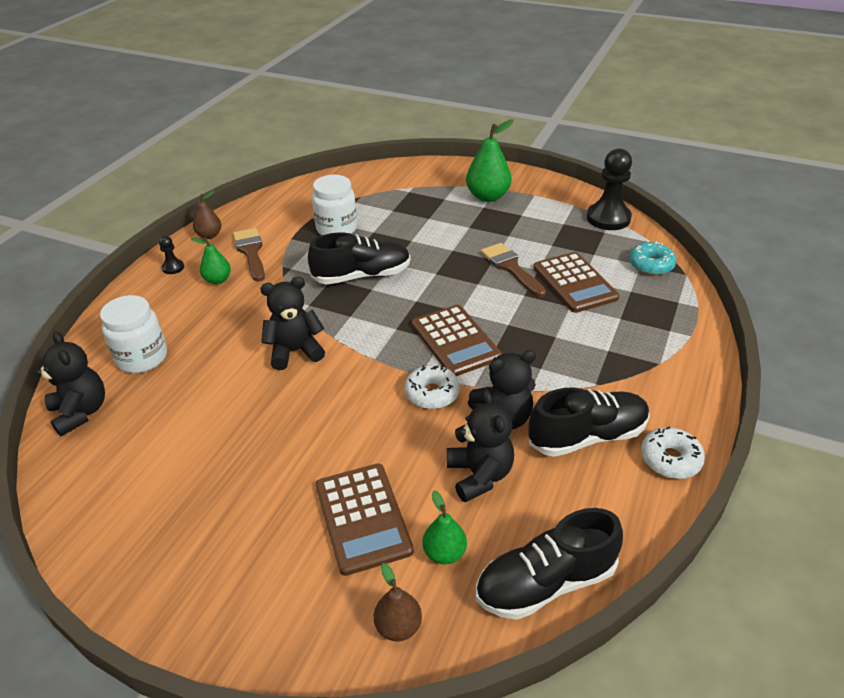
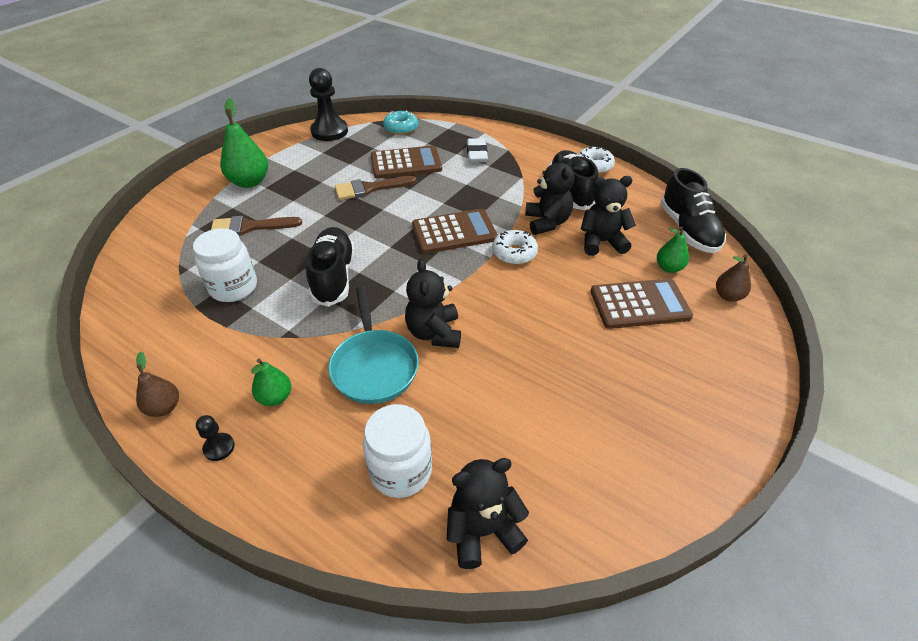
camera: 80 degrees left, 5 degrees up
(251, 252) = (232, 364): brown brush -> brown brush (249, 227)
(251, 322) = (374, 366): none -> turquoise pan
(631, 336) = (477, 153): none -> white eraser

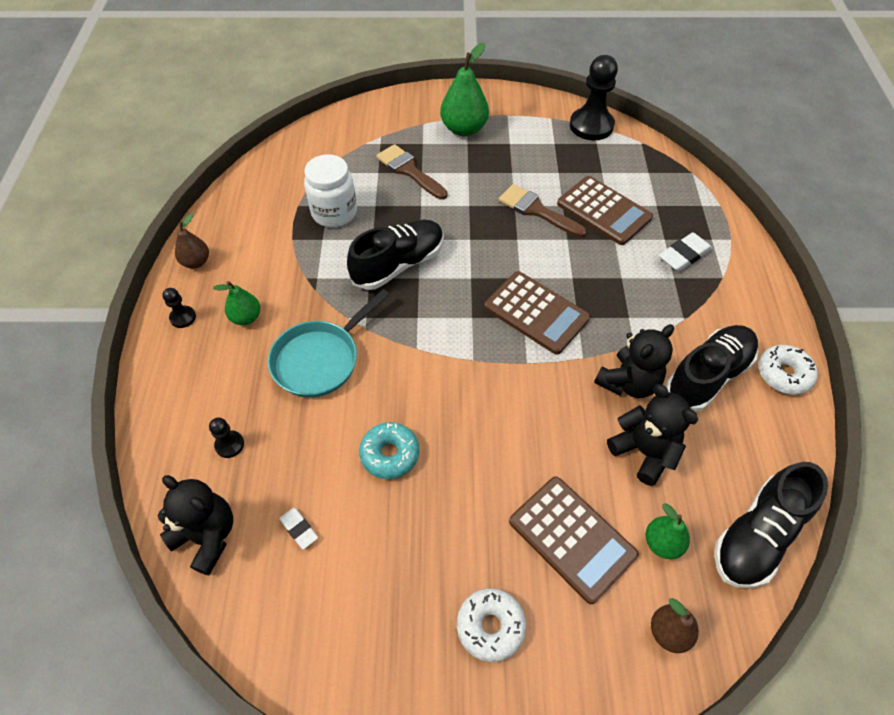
camera: 55 degrees right, 10 degrees up
(401, 128) = (657, 170): turquoise donut -> turquoise donut (390, 454)
(401, 471) = (229, 445): white jar -> black pawn
(434, 333) = (389, 378): black teddy bear -> none
(514, 253) = (551, 380): white donut -> white donut (490, 626)
(525, 456) = (299, 529): none -> white eraser

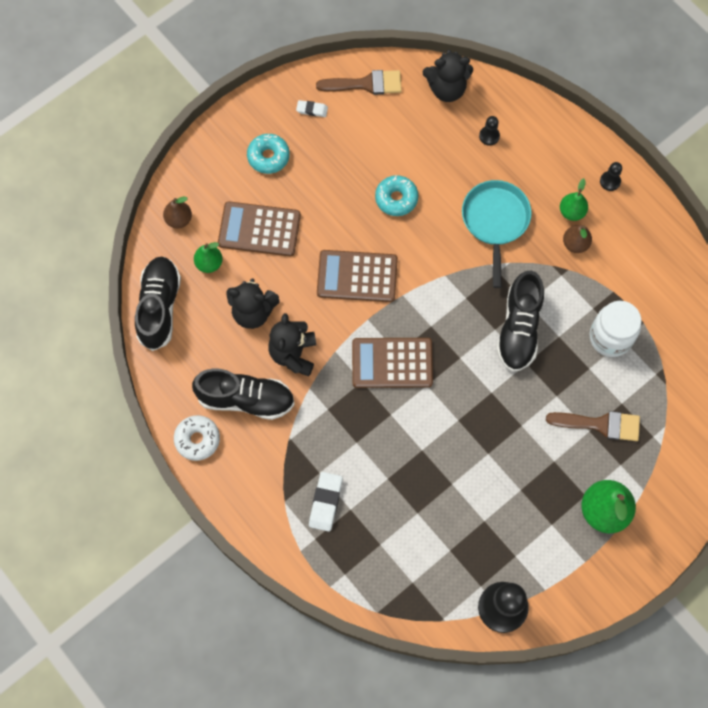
camera: 140 degrees right, 15 degrees up
(196, 262) = (653, 223): brown pear -> brown pear (575, 244)
(299, 529) = (405, 126): white eraser -> white eraser (312, 110)
(490, 626) = (268, 157): white donut -> turquoise donut
(536, 210) = (467, 461): brown brush -> brown brush (366, 84)
(604, 211) = (416, 503): brown calculator -> brown calculator (357, 276)
(708, 376) = (246, 399): black shoe -> black shoe turned 90 degrees counterclockwise

